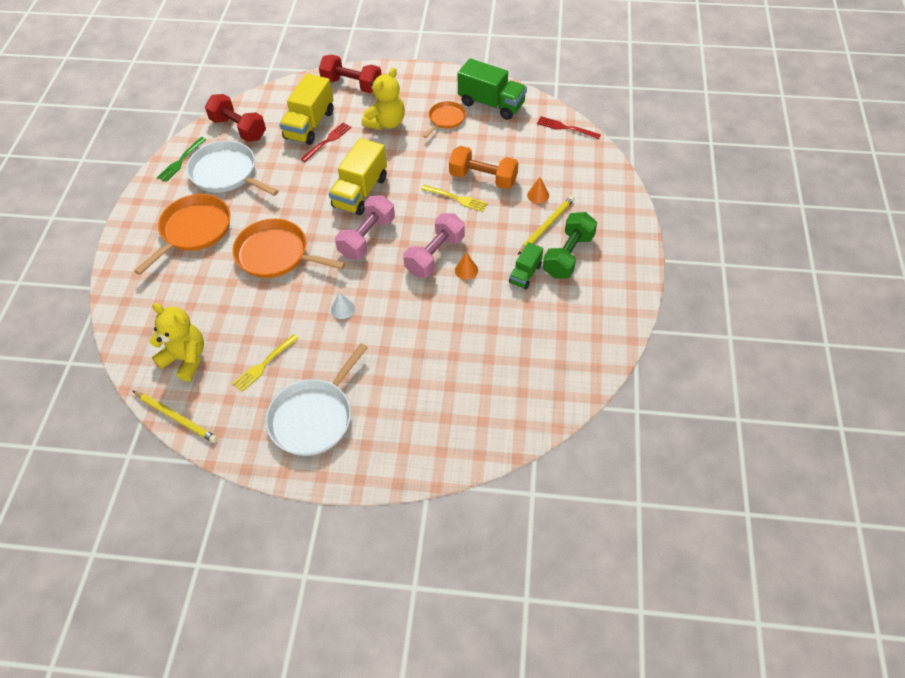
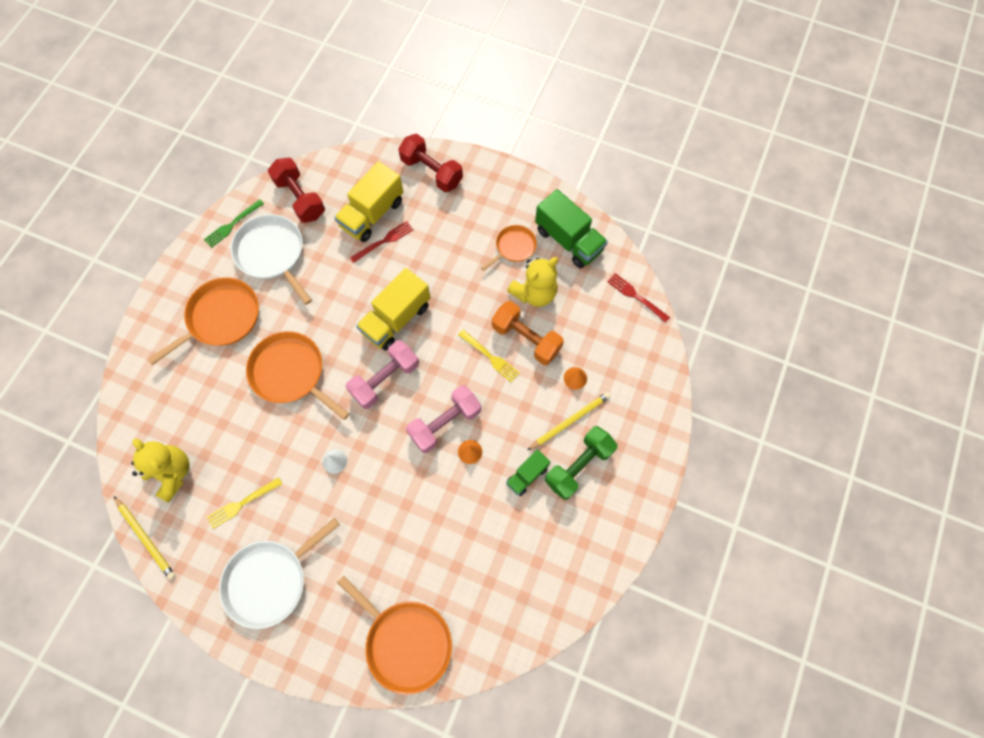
camera: 15 degrees right, 15 degrees up
(386, 123) = (451, 234): yellow teddy bear -> yellow teddy bear (534, 293)
(464, 429) = (405, 642): none -> orange pan

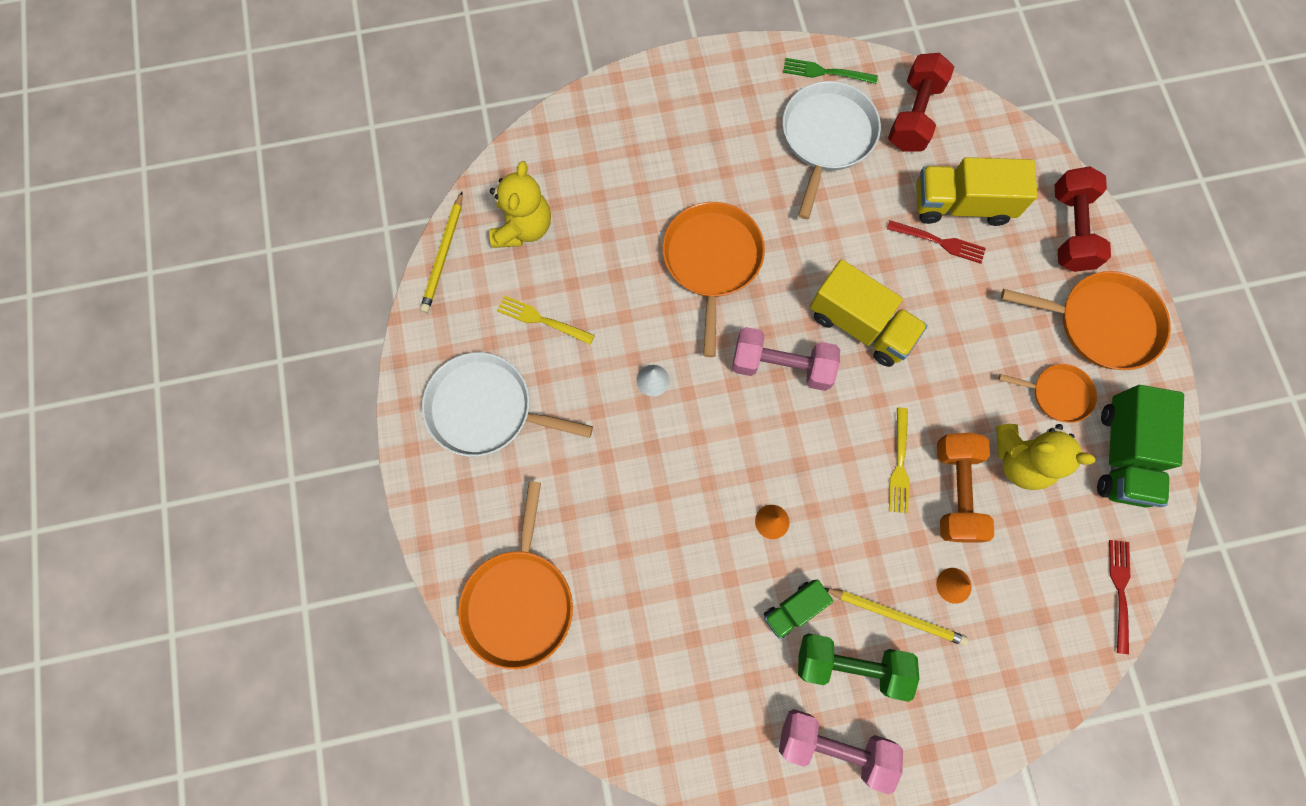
camera: 55 degrees right, 5 degrees up
(221, 318) = (715, 144): orange pan -> orange pan (1101, 323)
(396, 319) = (860, 325): yellow truck -> yellow truck turned 150 degrees counterclockwise
(445, 423) = (783, 469): pink dumbbell -> pink dumbbell (834, 746)
(527, 475) = (794, 609): green truck -> green truck turned 45 degrees counterclockwise

